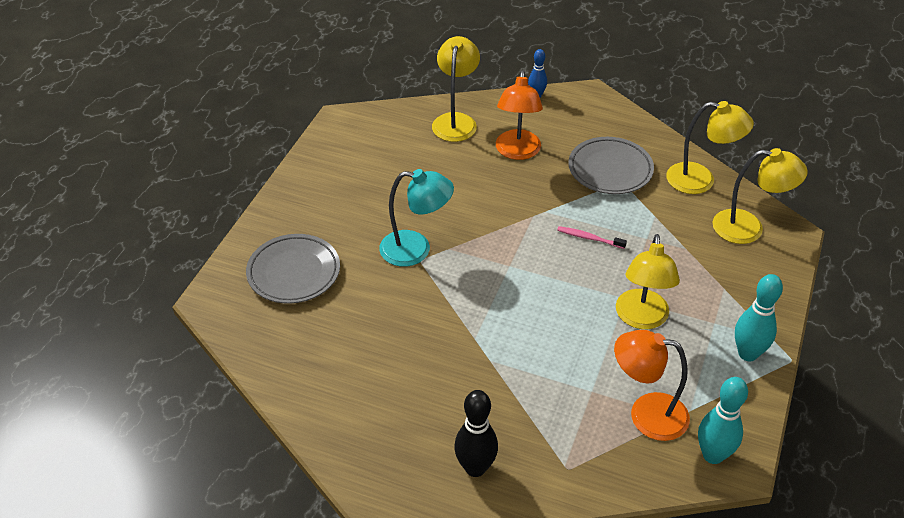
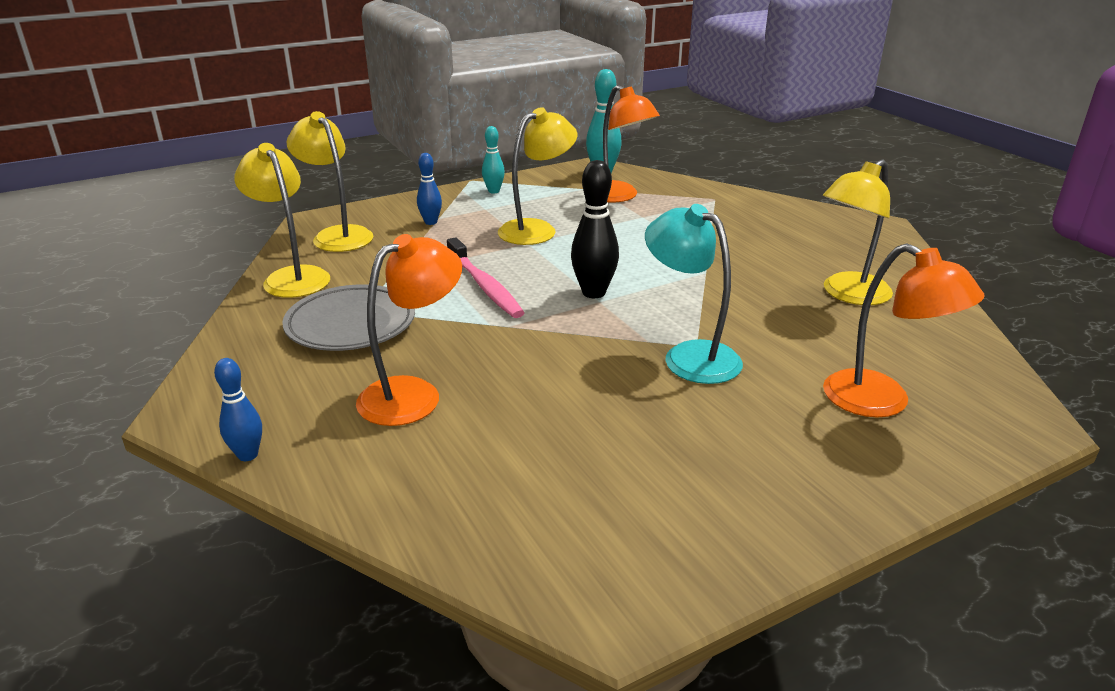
camera: 140 degrees left, 15 degrees down
(294, 272) = (882, 402): grey plate -> orange lamp
(455, 121) = (423, 484): yellow lamp -> yellow lamp (848, 294)
(475, 468) = (788, 219): black bowling pin -> black bowling pin (593, 293)
(589, 238) = (484, 286): pink toothbrush -> pink toothbrush, size x1.73
(720, 280) = (431, 222): none -> blue bowling pin
(747, 354) = (494, 191): turquoise bowling pin -> turquoise bowling pin, size x0.62

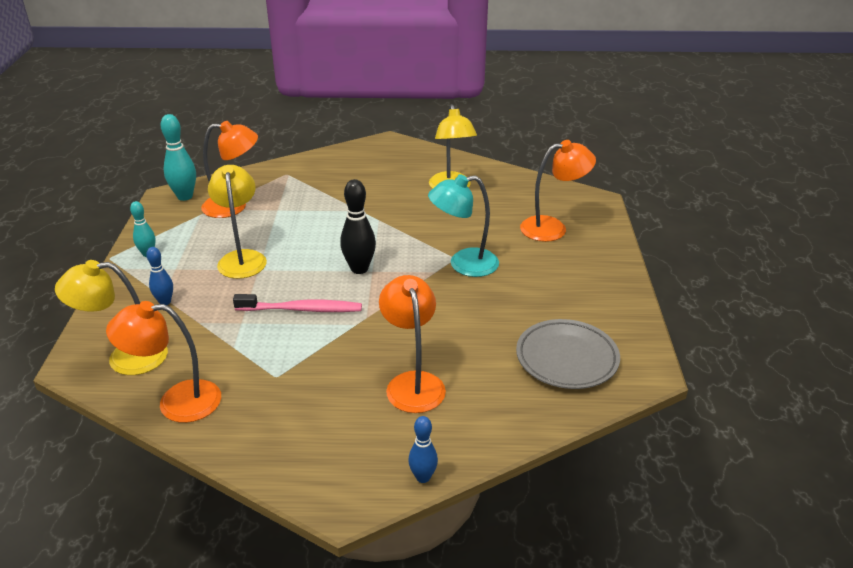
camera: 60 degrees left, 5 degrees up
(292, 277) = (176, 402): yellow lamp -> orange lamp
(351, 324) = (292, 388): grey plate -> grey plate (566, 358)

